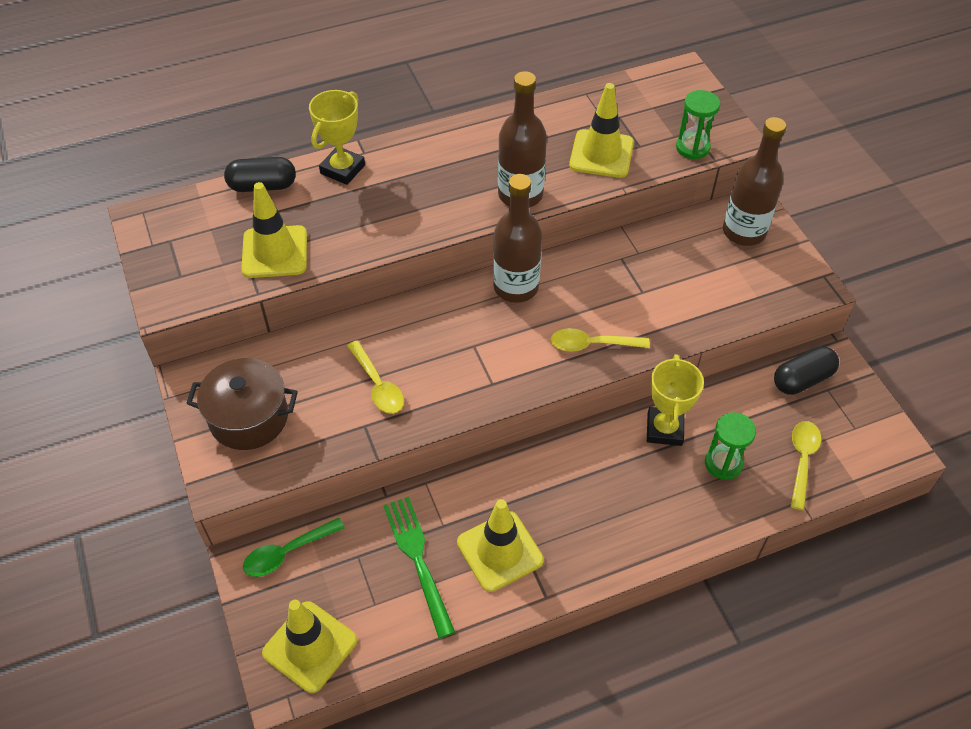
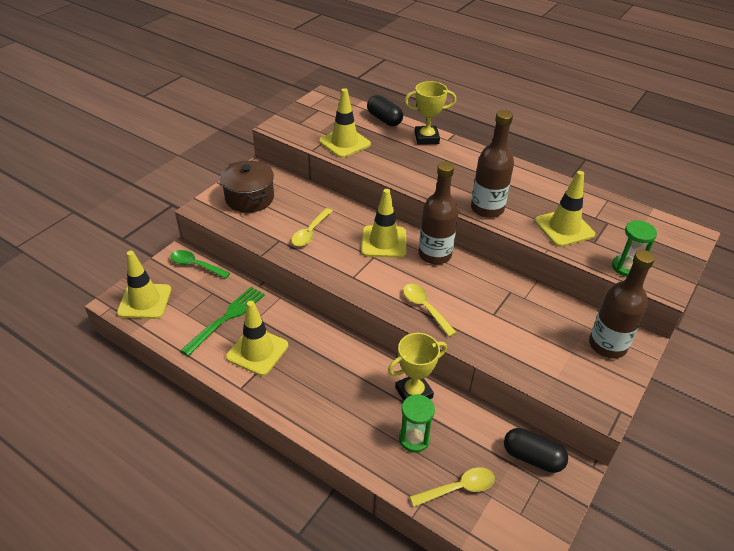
camera: 55 degrees right, 10 degrees down
(456, 321) = (384, 242): none -> yellow traffic cone

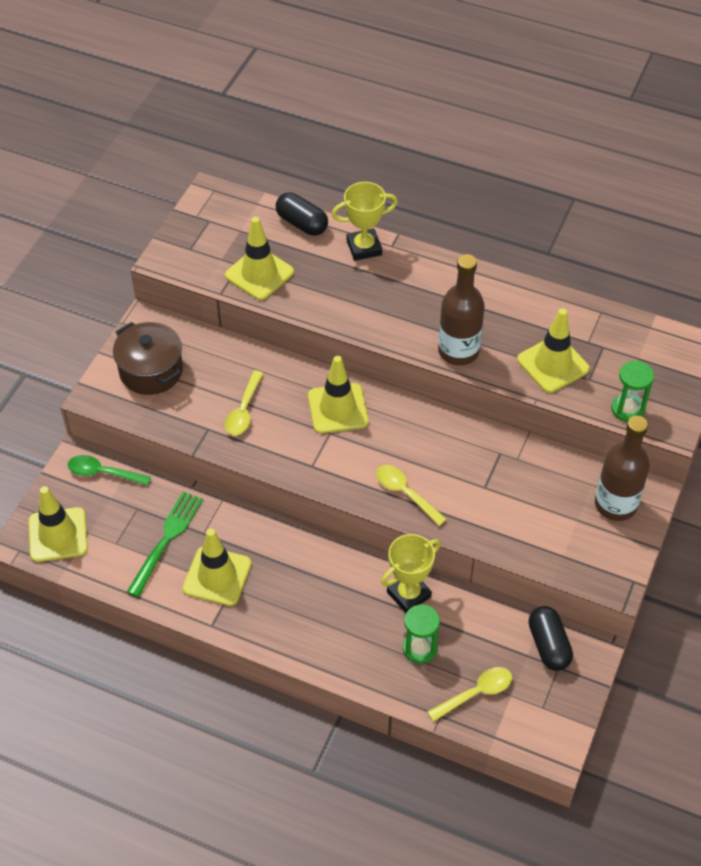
camera: 10 degrees left, 10 degrees up
(435, 254) = (403, 416): brown bottle -> none
(532, 457) = (548, 645): black capsule -> black capsule turned 60 degrees clockwise

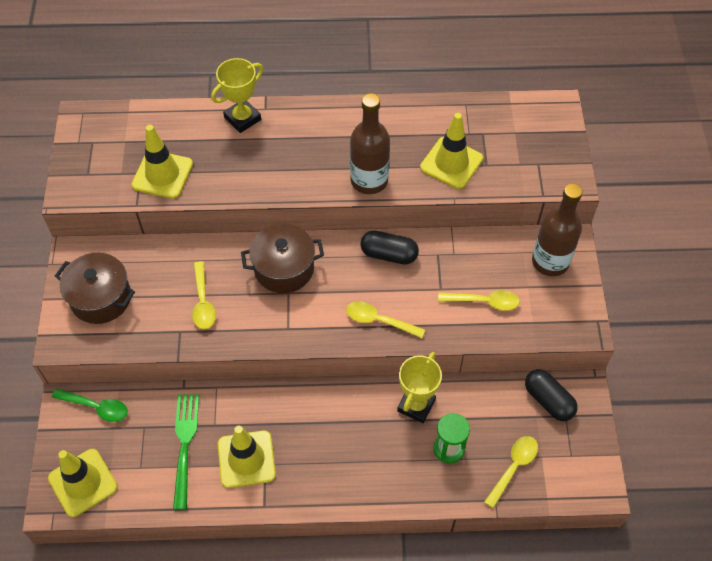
camera: 25 degrees left, 5 degrees up
(103, 473) = (96, 407): green spoon -> green spoon turned 150 degrees counterclockwise
(302, 223) = (177, 116): black capsule -> black capsule (389, 254)
(338, 409) = (284, 268): yellow traffic cone -> brown pot
(523, 516) = (484, 302): none -> yellow spoon
(627, 409) = (529, 179): green hourglass -> none

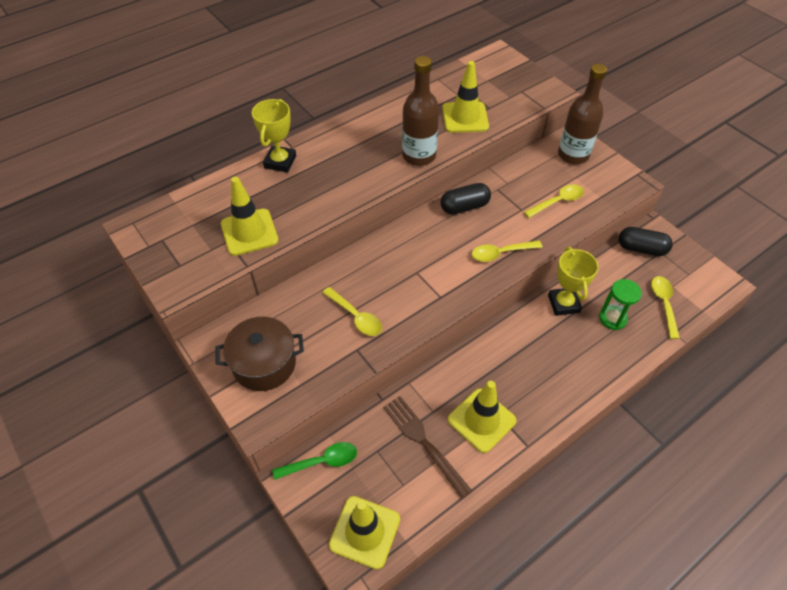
camera: 35 degrees left, 5 degrees down
(185, 444) = (423, 441): green fork -> brown fork
(284, 268) = (397, 257): brown pot -> none

